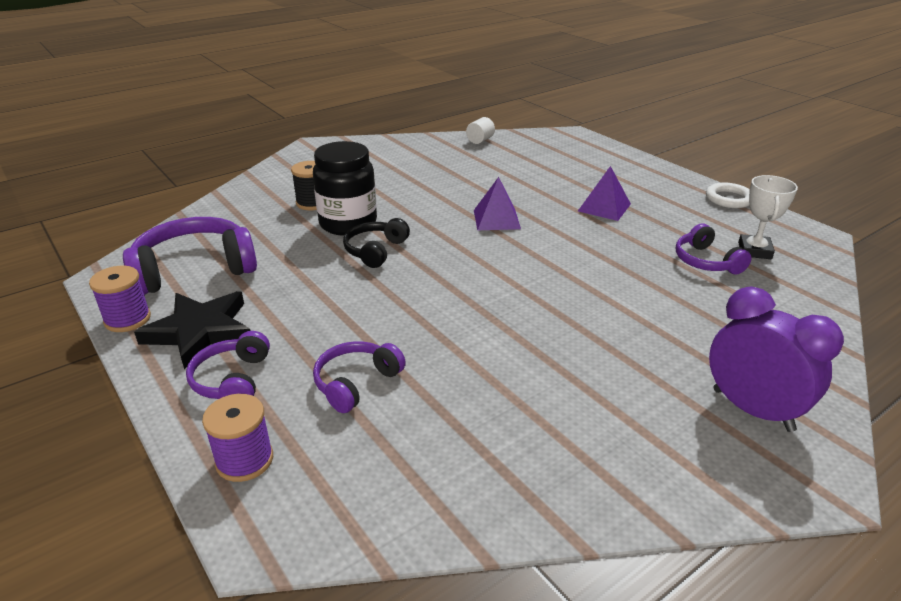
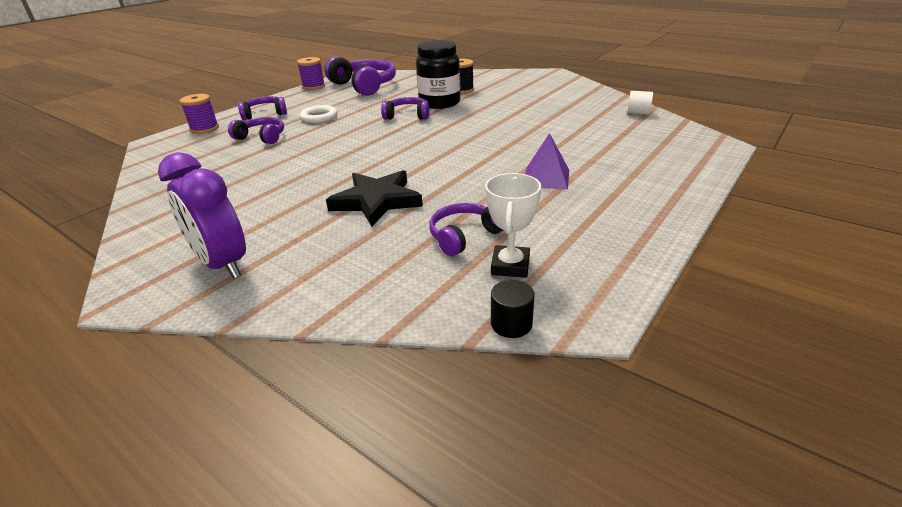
camera: 75 degrees right, 0 degrees up
(200, 331) = (305, 100): black star -> black star (376, 201)
(375, 251) = (407, 116): black headphones -> purple headphones
(496, 219) = (482, 140): purple pyramid -> none
(728, 199) = (645, 246): white ring -> white ring (319, 117)
(752, 410) = (222, 264): purple clock -> purple clock turned 105 degrees clockwise
(754, 251) = (510, 266): white trophy -> white trophy turned 75 degrees counterclockwise
(829, 264) = (511, 324): none -> black cylinder

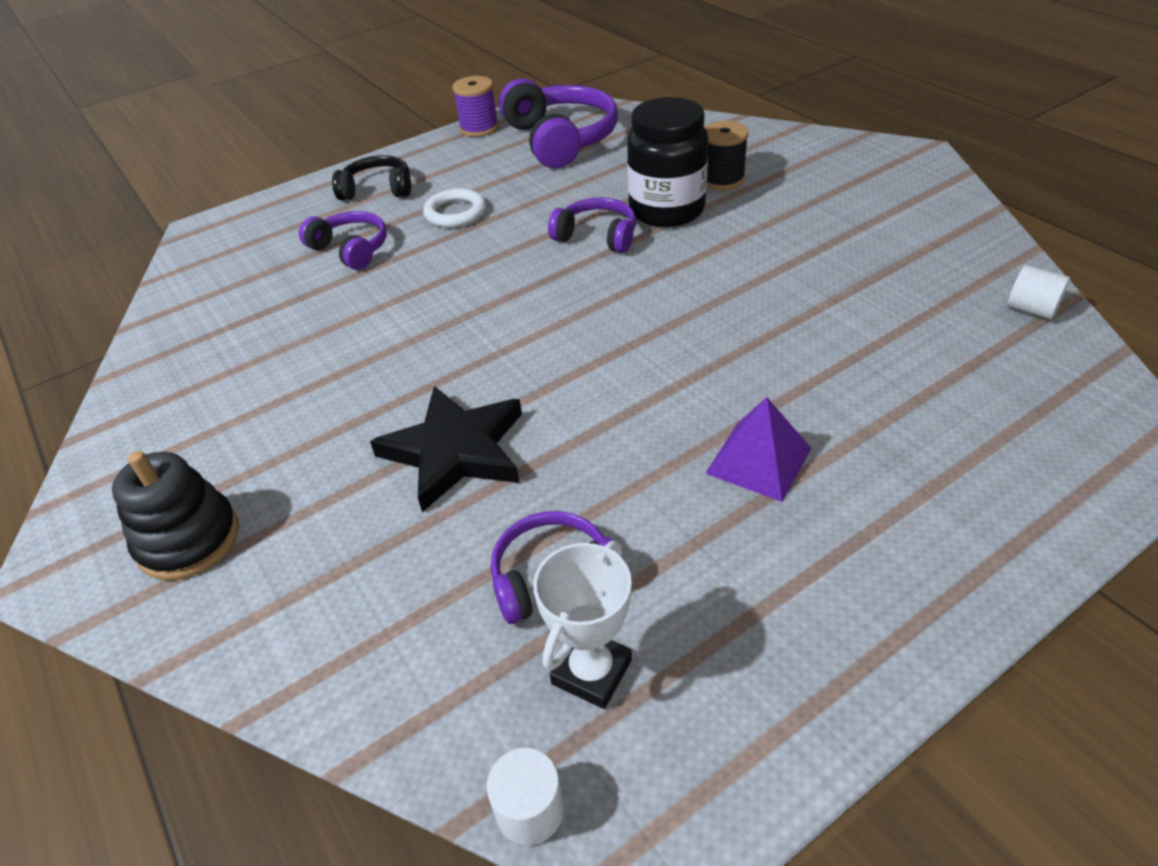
camera: 20 degrees right, 10 degrees up
(204, 129) = (279, 211): purple spool -> none
(222, 264) = (188, 539): purple clock -> black stacking toy
(265, 114) = (377, 189): purple headphones -> black headphones
(511, 324) = (530, 810): black cylinder -> white cylinder

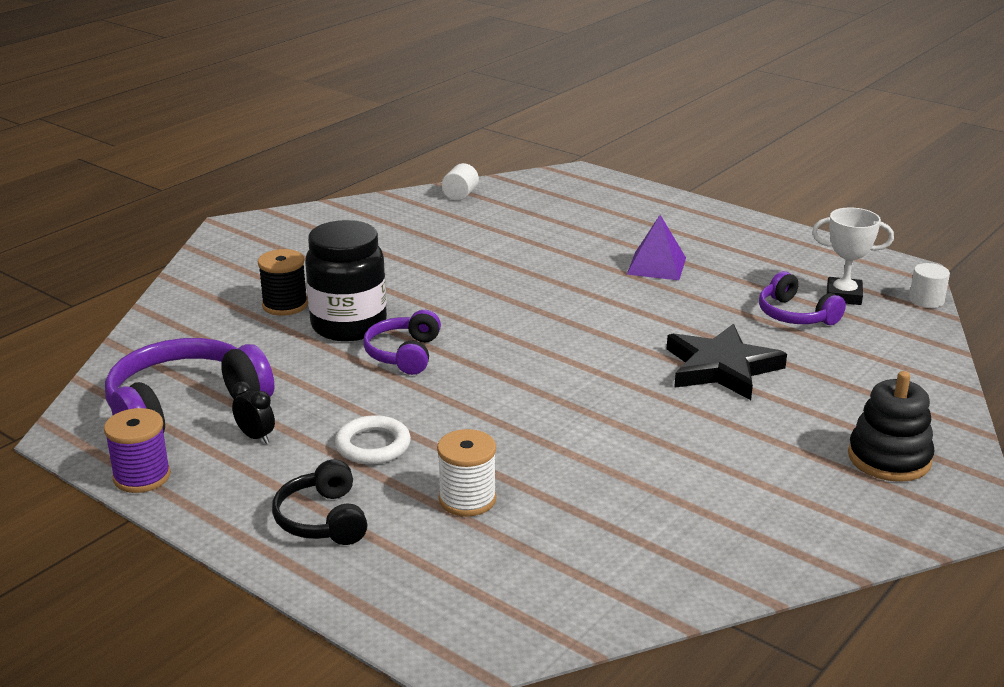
camera: 110 degrees left, 15 degrees down
(351, 249) = (467, 499): purple headphones -> white spool
(501, 166) = (256, 437): none -> black clock

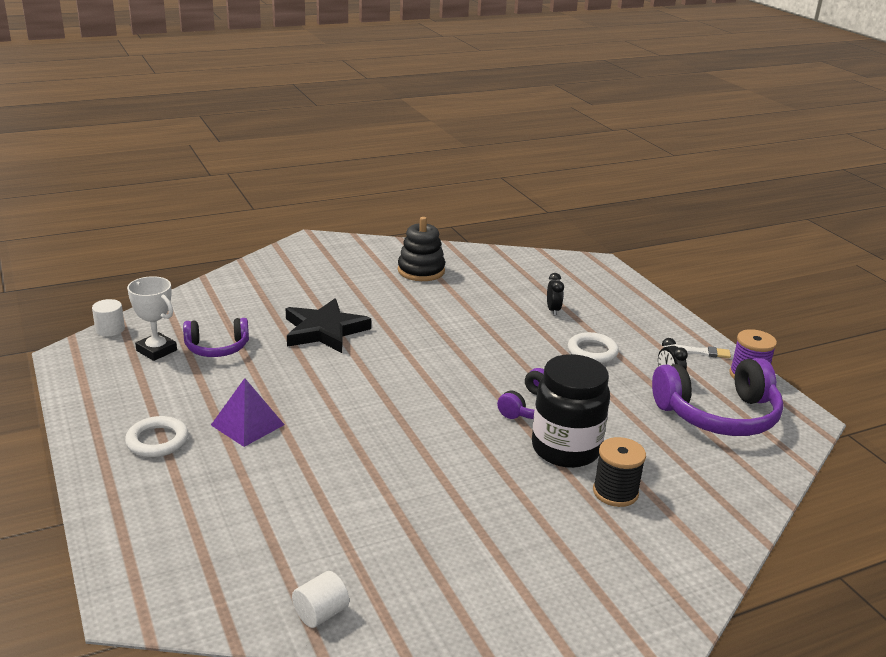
camera: 155 degrees left, 0 degrees up
(216, 495) = (700, 352): none -> white brush
(322, 520) = (639, 323): black headphones -> none
(467, 499) = (553, 310): white spool -> black clock
(706, 238) = (157, 441): none -> white ring
(795, 315) = (217, 348): purple headphones -> purple headphones turned 90 degrees clockwise
(889, 458) = (310, 265): black stacking toy -> black stacking toy (421, 271)

